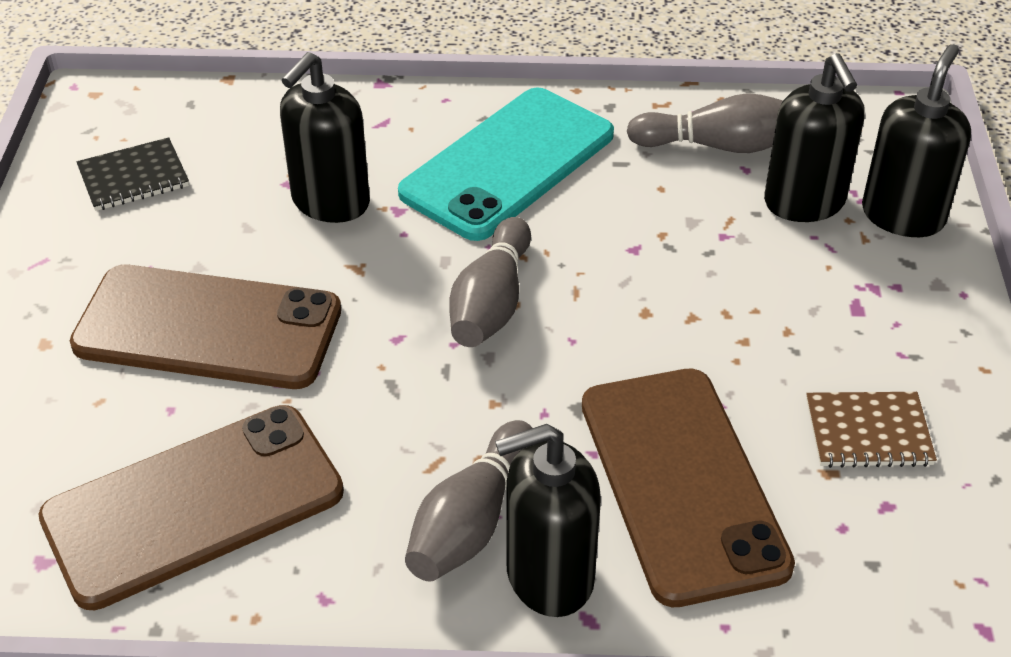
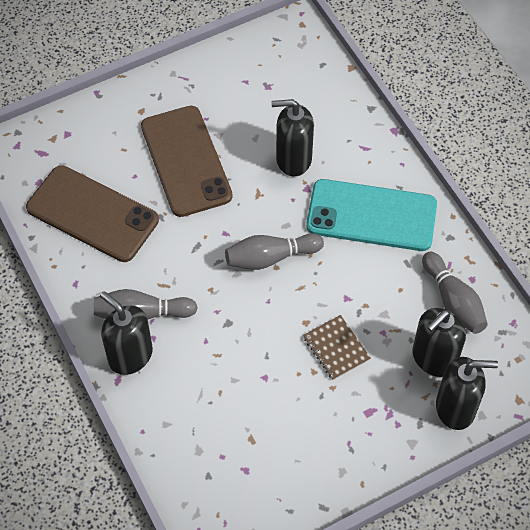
camera: 60 degrees right, 15 degrees up
(133, 177) = (257, 76): black notebook -> none
(682, 483) = (209, 383): brown phone -> none
(868, 432) = (286, 446): brown notebook -> brown notebook (336, 348)

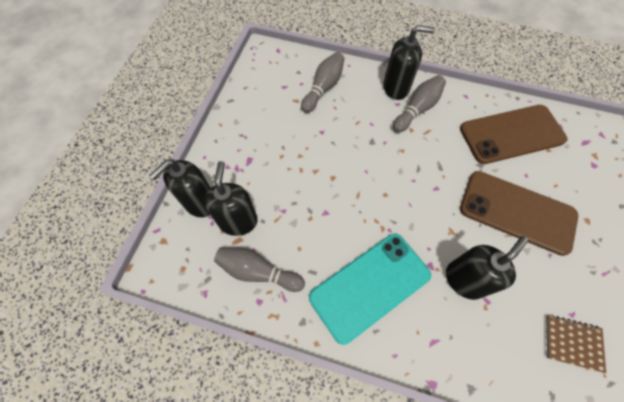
camera: 135 degrees right, 5 degrees up
(270, 257) = (395, 197): grey bowling pin -> grey bowling pin (323, 88)
(336, 348) = (300, 177): brown notebook -> brown notebook (573, 343)

